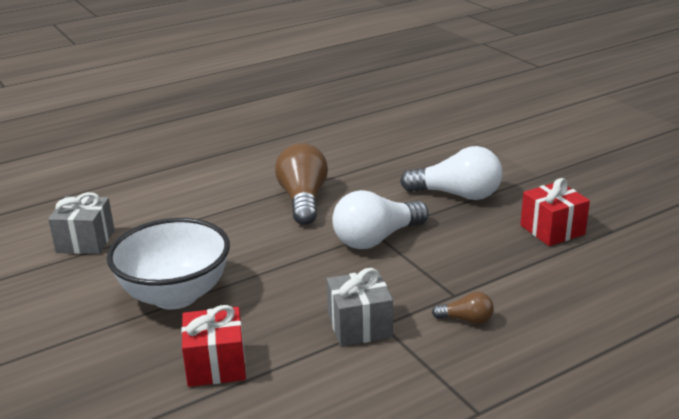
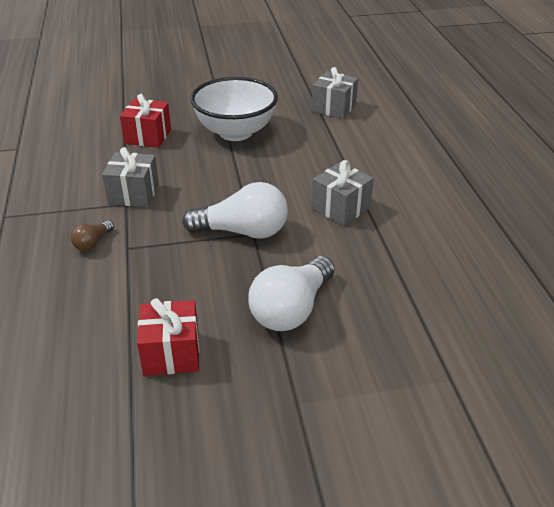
camera: 110 degrees right, 10 degrees up
(303, 200) = (341, 208): brown light bulb -> grey gift
(376, 239) = (243, 232): white light bulb -> white light bulb turned 105 degrees clockwise

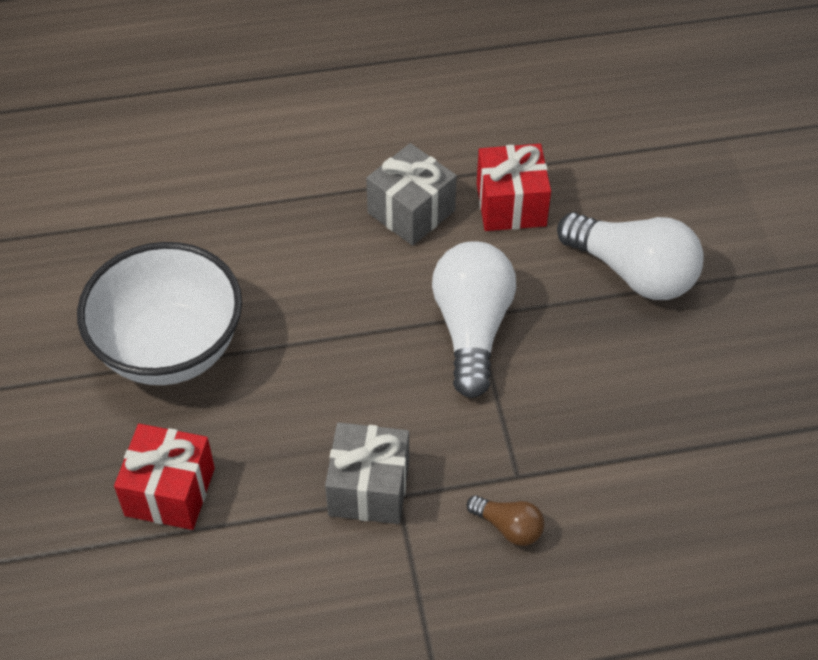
camera: 90 degrees left, 15 degrees up
(171, 353) = (726, 395): red gift -> red gift (511, 205)
(334, 108) = (98, 204): grey gift -> none

